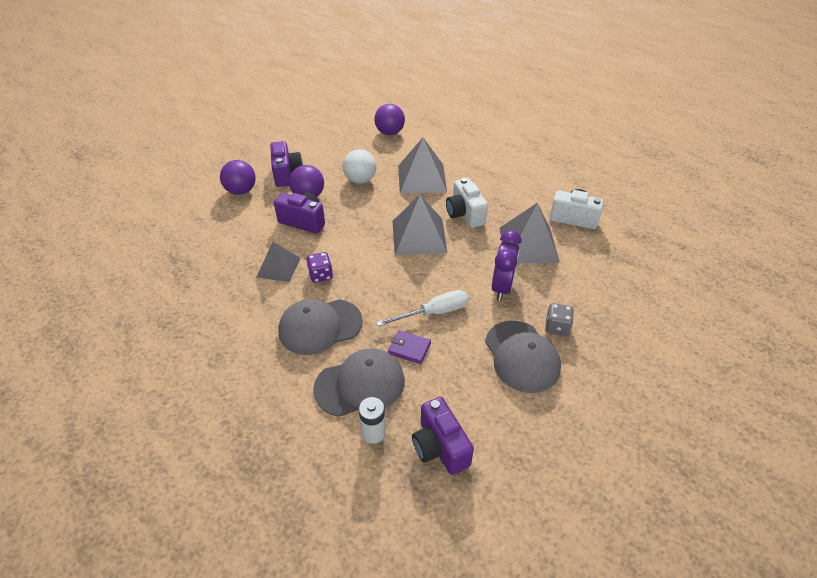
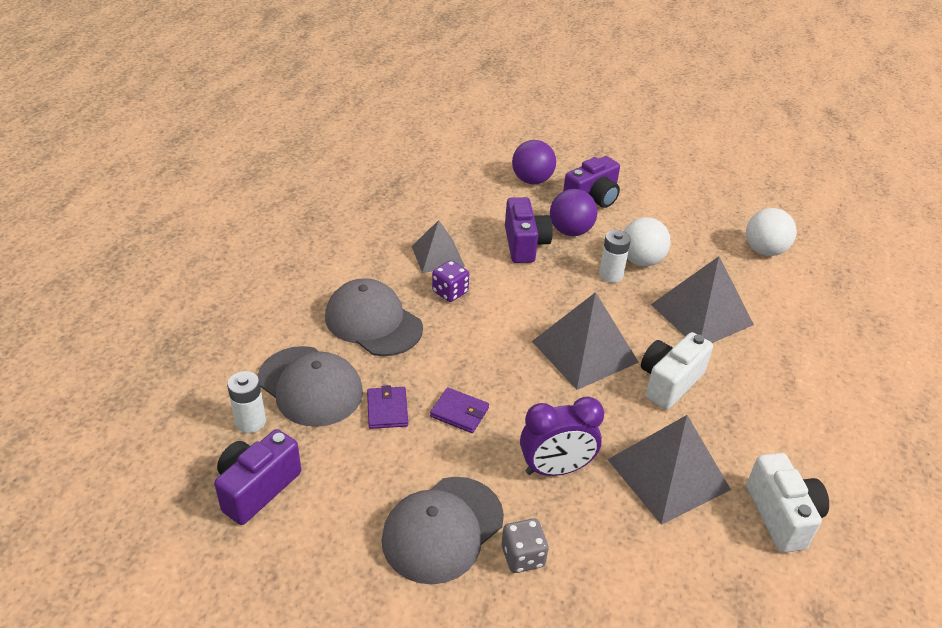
camera: 60 degrees right, 5 degrees down
(362, 197) = (610, 275): none -> white battery
(390, 132) = (764, 250): purple ball -> white ball
(433, 313) = (459, 412): white screwdriver -> purple wallet

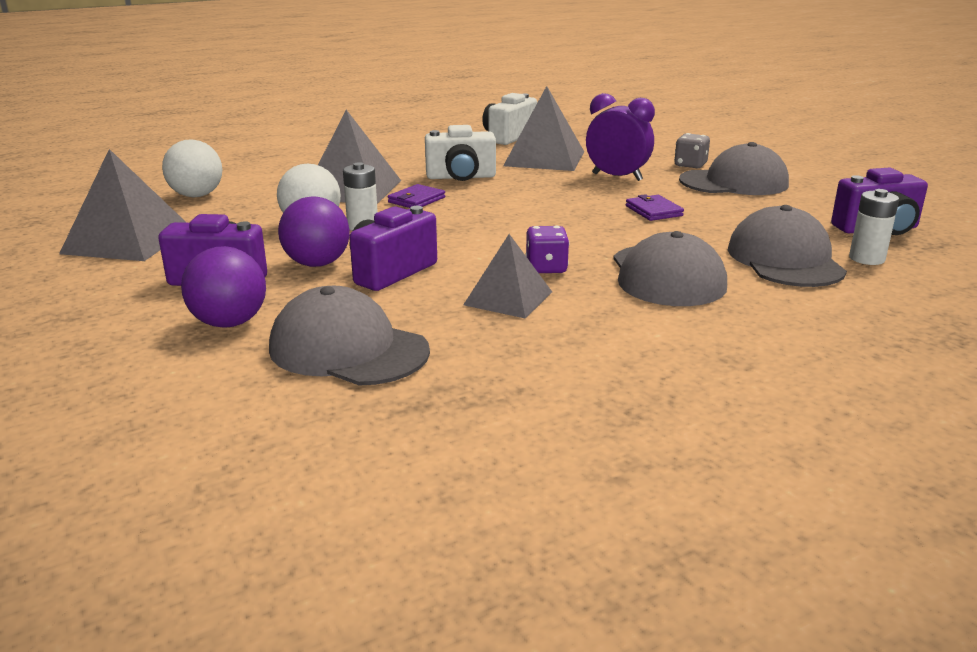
camera: 135 degrees left, 15 degrees down
(387, 409) = (718, 228): purple wallet -> purple wallet (416, 200)
(460, 192) = (348, 349): none -> grey cap
(585, 351) = (491, 203): grey pyramid -> grey pyramid (127, 240)

